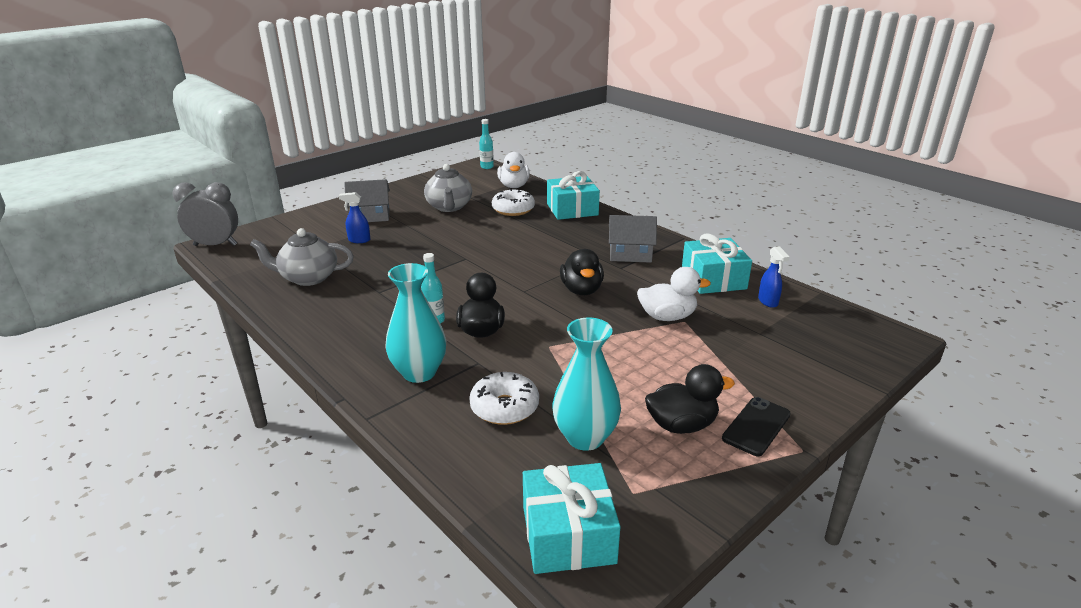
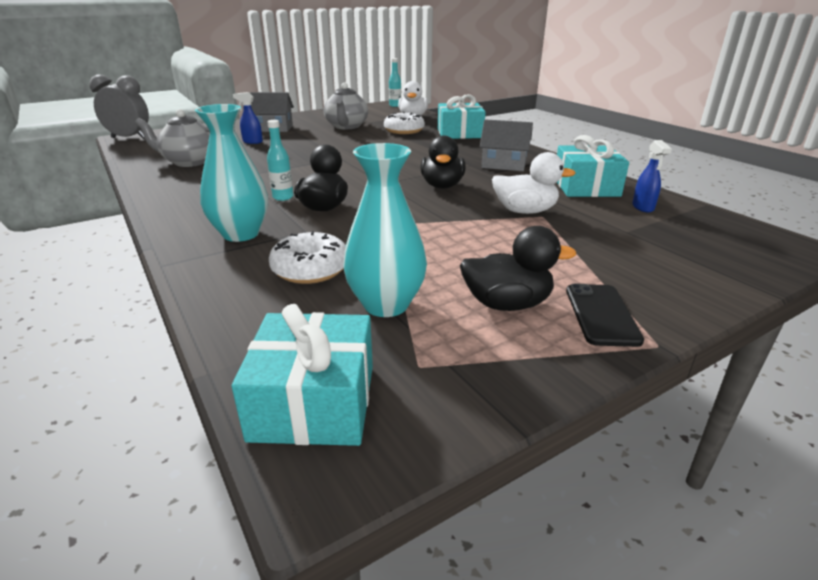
camera: 10 degrees right, 0 degrees up
(756, 426) = (601, 314): black phone -> black phone turned 45 degrees counterclockwise

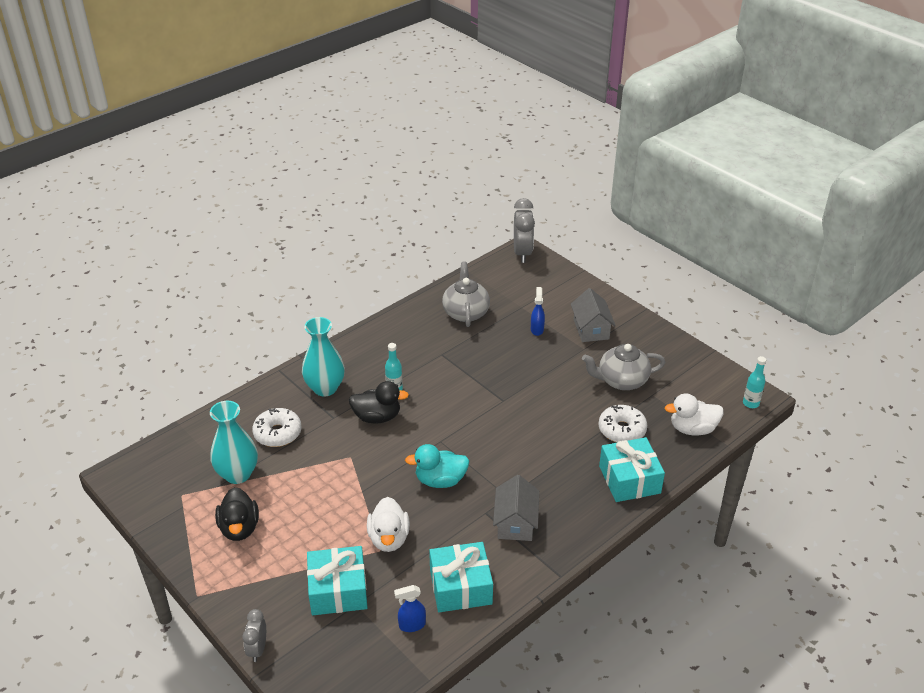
camera: 80 degrees right, 10 degrees up
(313, 402) = (157, 463): turquoise gift -> turquoise gift (338, 590)
(442, 186) = (440, 480): black duck -> turquoise duck
(601, 314) = (228, 573): black phone -> none
(731, 292) = (258, 649): none -> grey clock

